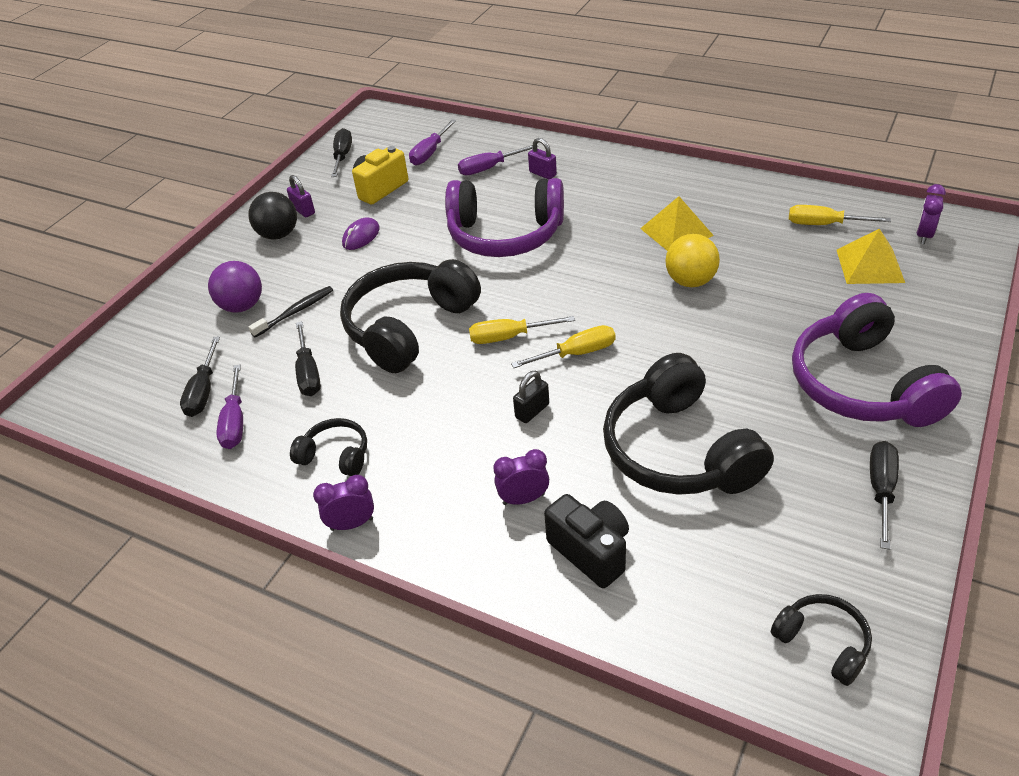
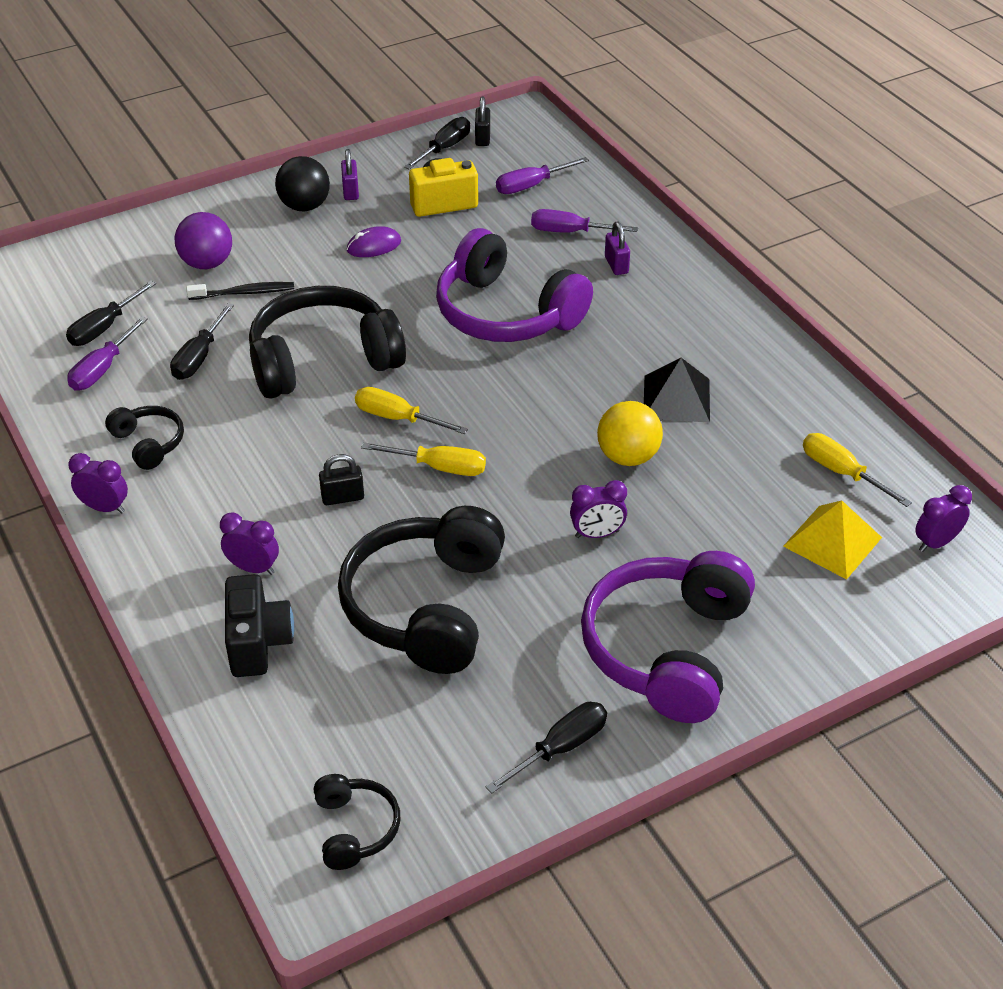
camera: 30 degrees right, 0 degrees up
(362, 139) = (482, 138): none -> black padlock
(676, 232) = (676, 398): yellow pyramid -> black pyramid
(731, 338) = (597, 534): none -> purple clock

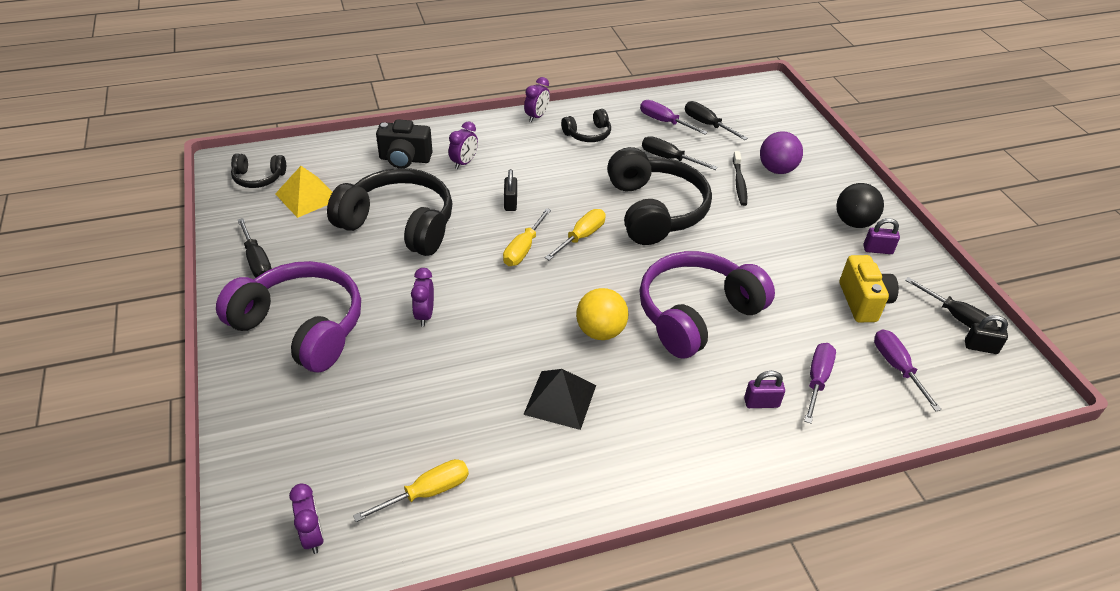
camera: 100 degrees right, 0 degrees up
(374, 246) = (797, 252): purple mouse -> none
(628, 457) = (499, 351): yellow ball -> yellow ball (600, 331)
(832, 541) = (351, 457): yellow pyramid -> yellow pyramid (307, 196)

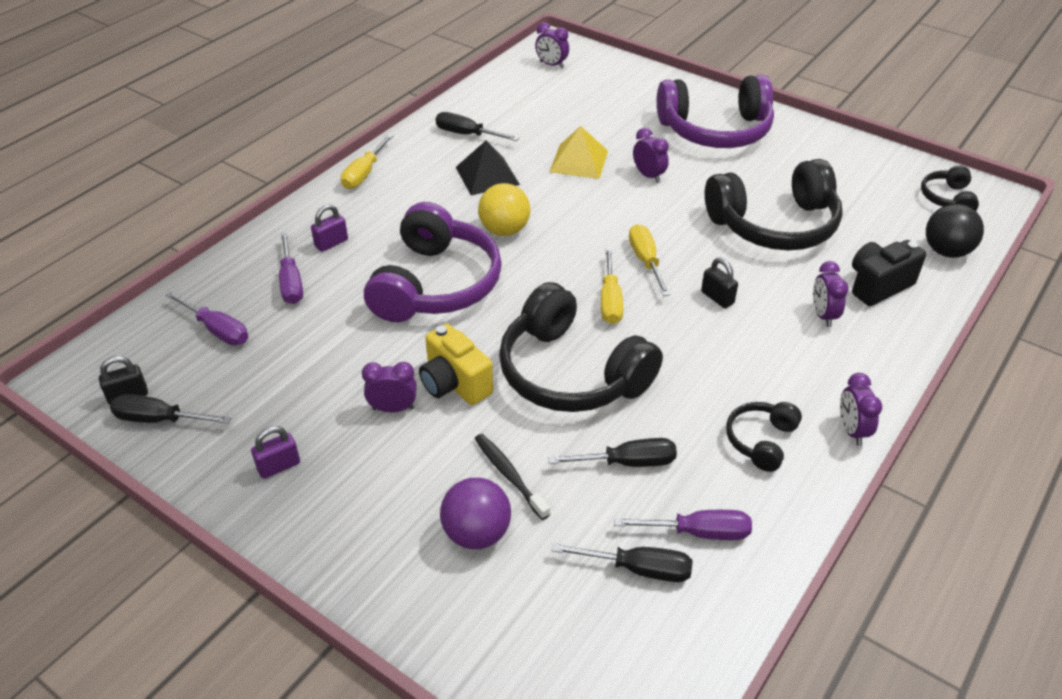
camera: 145 degrees right, 0 degrees up
(257, 261) = (818, 147): black screwdriver -> black screwdriver (466, 134)
(258, 178) = (947, 198): black headphones -> black headphones turned 45 degrees counterclockwise
(307, 196) = (882, 206): yellow pyramid -> yellow pyramid (579, 161)
(428, 492) = (515, 102): yellow screwdriver -> yellow screwdriver (364, 174)
(786, 246) = (393, 408): none -> purple clock
(853, 222) = (325, 495): black ball -> black ball (946, 251)
(863, 302) = (274, 383): yellow camera -> yellow camera (454, 384)

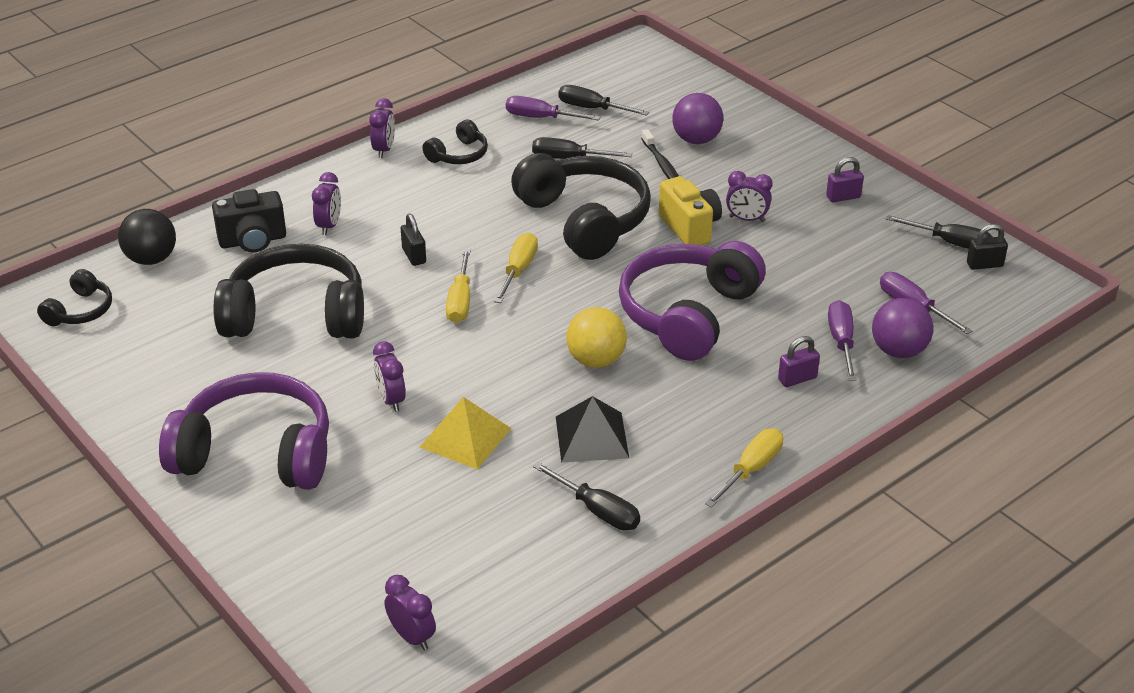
camera: 165 degrees left, 5 degrees down
(239, 282) = (898, 351): none -> purple ball

